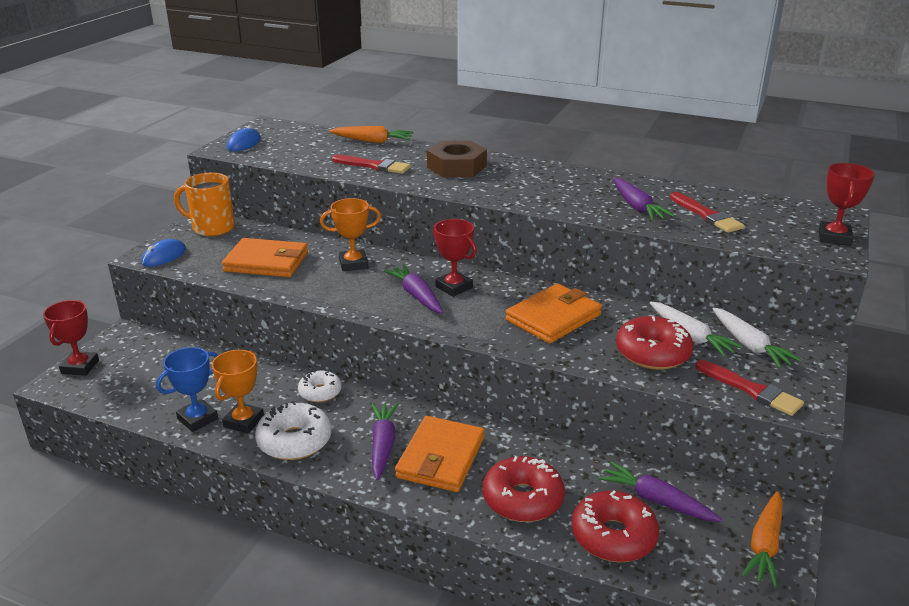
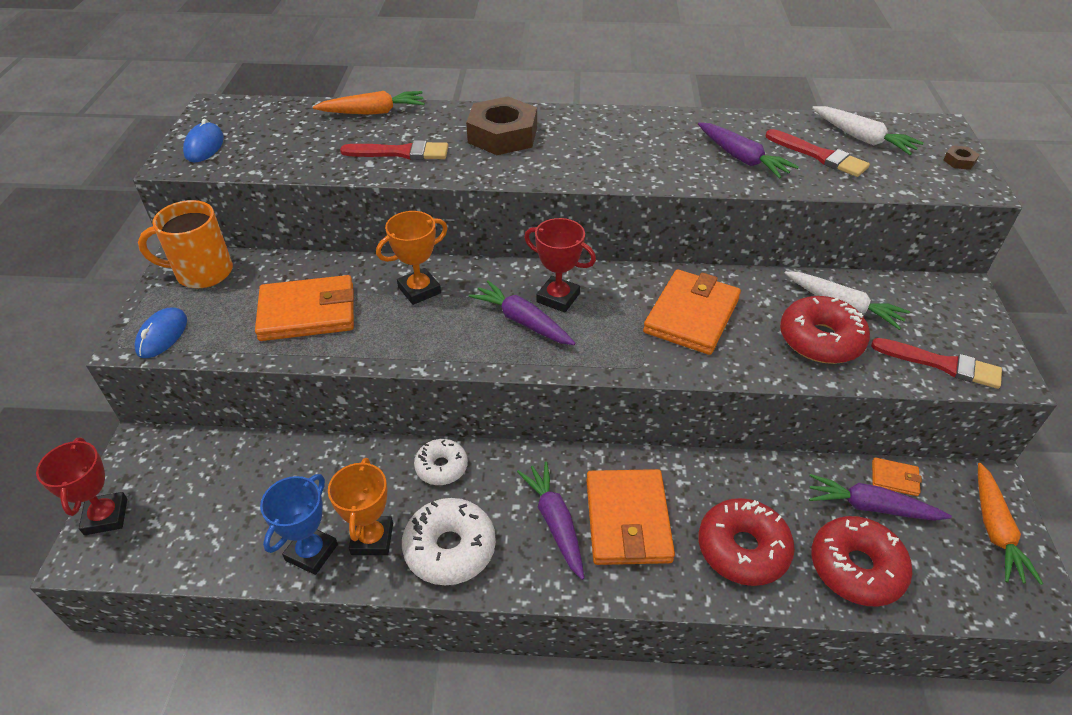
camera: 20 degrees left, 15 degrees up
(693, 487) = (894, 478): none -> orange wallet
(749, 345) = (904, 303): white carrot -> white carrot (862, 138)
(834, 237) = (959, 161): red trophy -> brown nut

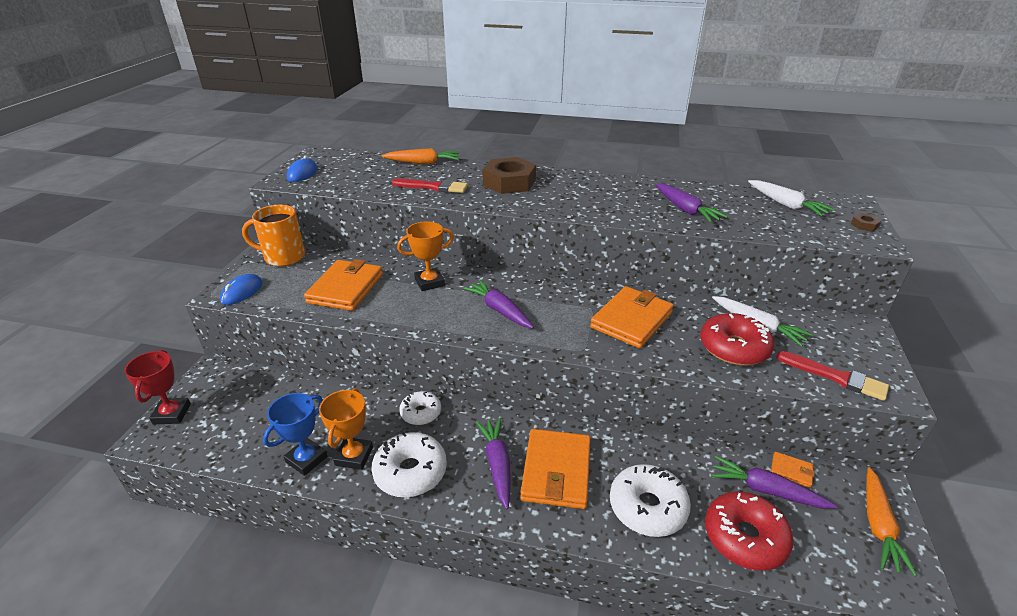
camera: 10 degrees right, 10 degrees down
(307, 312) = (345, 288): orange wallet -> orange wallet turned 75 degrees counterclockwise
(558, 298) = (530, 298): red trophy -> none
(742, 549) = (647, 507): red donut -> white donut
(819, 155) = (748, 213): red brush -> none

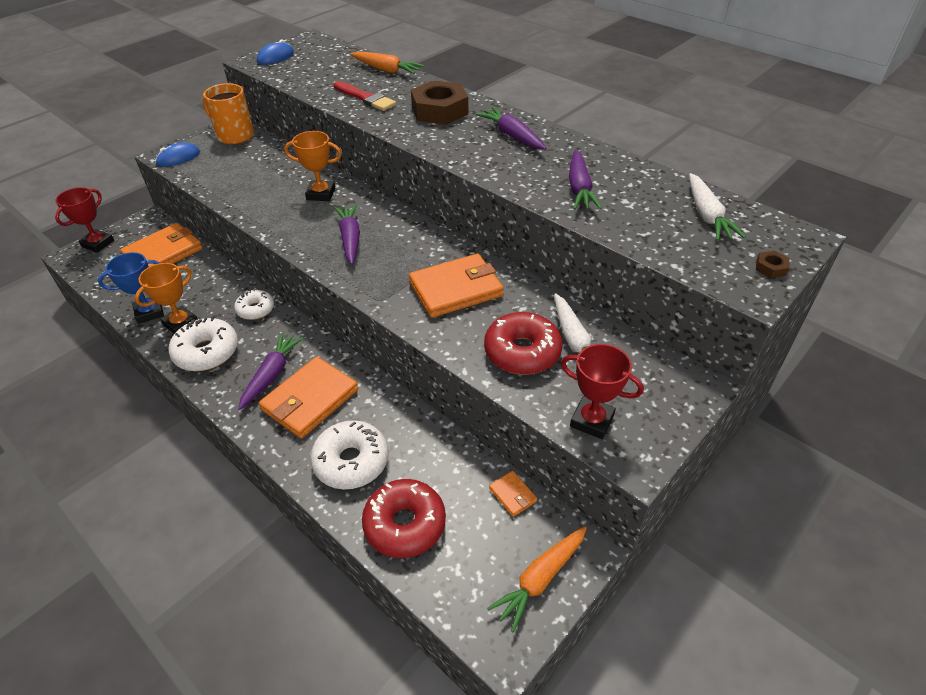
camera: 30 degrees right, 10 degrees up
(345, 288) = (252, 178): orange wallet -> orange wallet (163, 253)
(766, 490) = (469, 498): purple carrot -> purple carrot (512, 136)
(836, 377) = (592, 420): red brush -> red trophy

